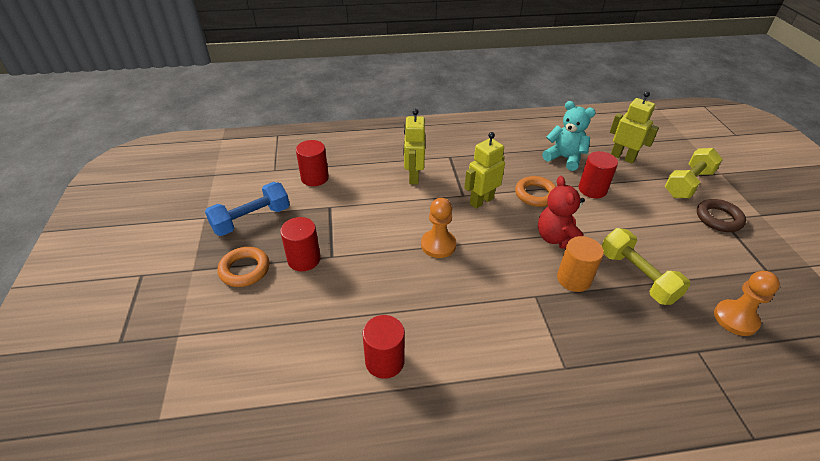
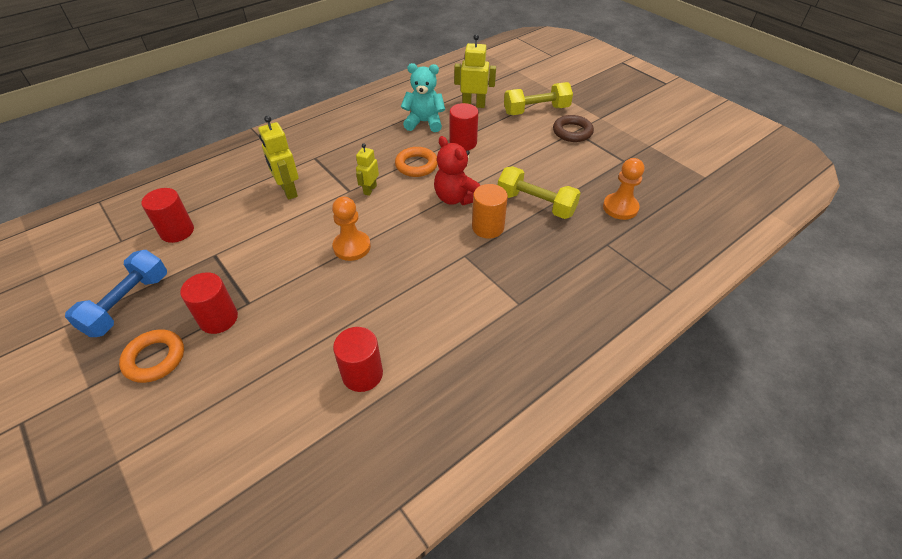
camera: 30 degrees left, 5 degrees up
(481, 201) = (370, 190): yellow robot -> yellow robot, size x0.65
(688, 184) = (536, 110): yellow dumbbell -> yellow dumbbell turned 60 degrees clockwise

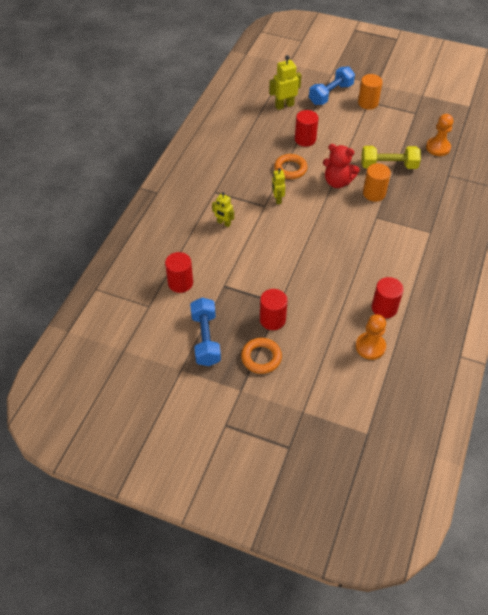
camera: 30 degrees left, 5 degrees up
(288, 191) = (224, 223): yellow robot -> yellow robot, size x0.65
(352, 247) = (305, 242): orange pawn -> orange pawn (370, 347)
(424, 122) = (263, 133): turquoise teddy bear -> none
(536, 110) = (330, 94): yellow dumbbell -> blue dumbbell
(572, 132) = (368, 103): brown ring -> orange cylinder

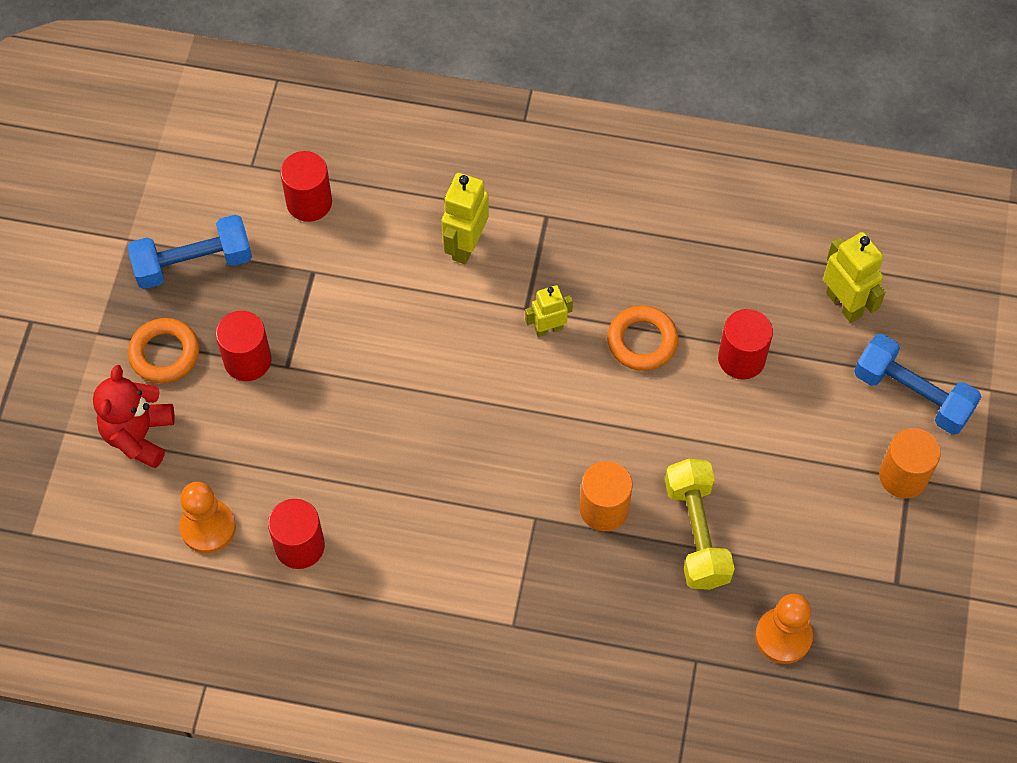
camera: 80 degrees right, 10 degrees up
(224, 223) = (465, 245): yellow robot -> yellow robot, size x1.55
(337, 182) = (623, 435): red teddy bear -> red teddy bear (139, 435)

